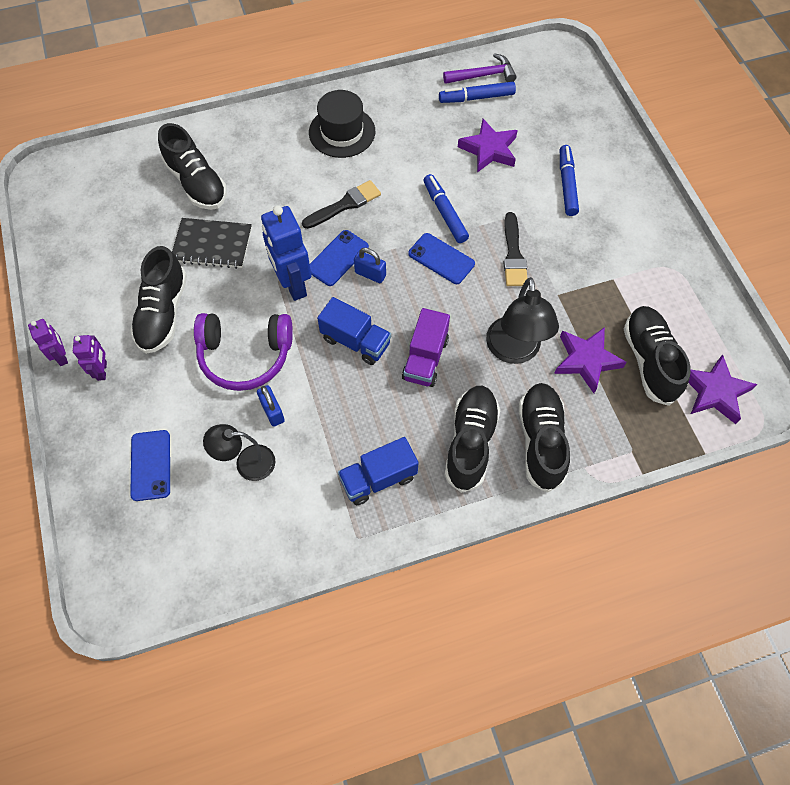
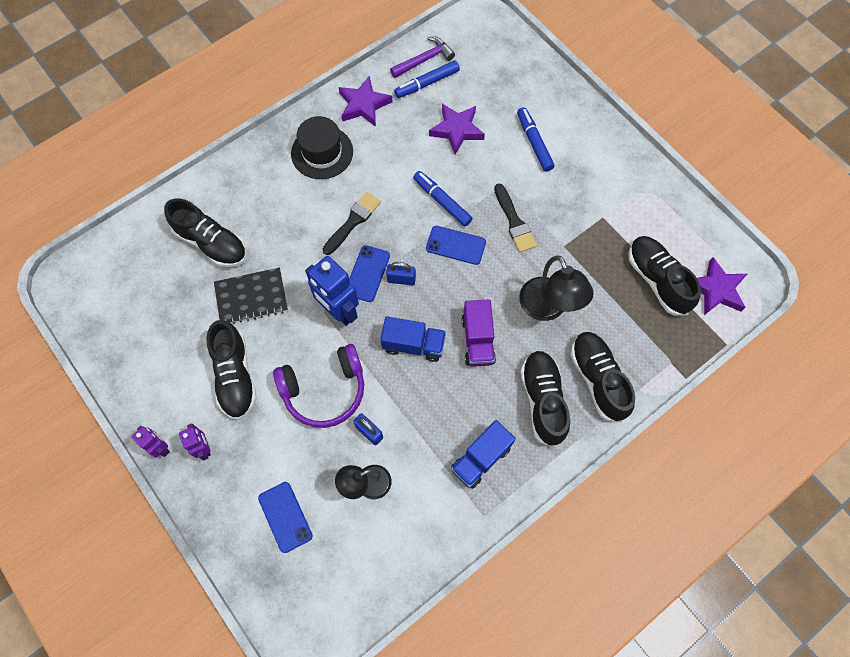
camera: 20 degrees left, 5 degrees up
(586, 360) = (607, 297): purple star -> purple star (364, 105)

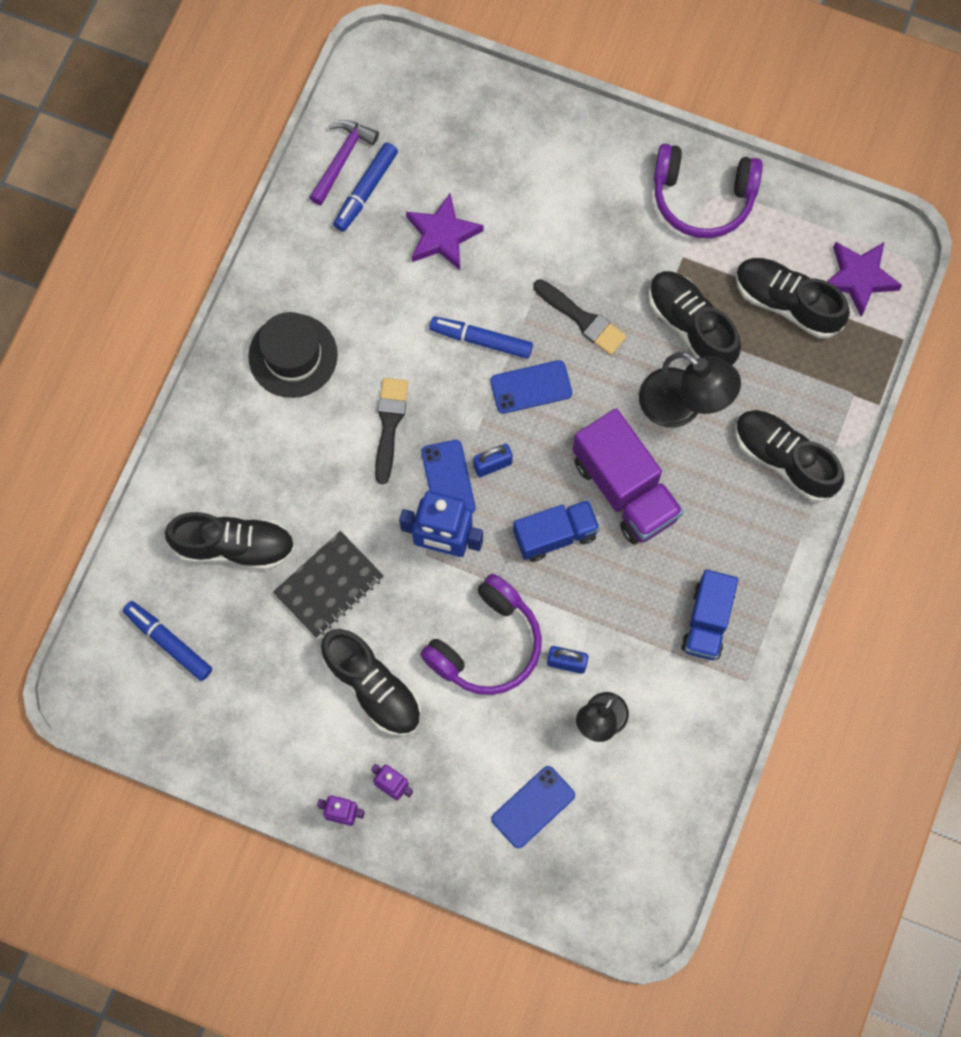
camera: 30 degrees left, 5 degrees up
(285, 517) = (533, 807): blue phone -> blue phone turned 75 degrees counterclockwise
(364, 105) = (304, 263): purple star -> none
(478, 340) = (625, 489): purple truck -> purple truck, size x1.51
(534, 142) = (547, 202): blue marker -> blue marker (168, 642)
(543, 400) = (737, 518): black shoe -> black shoe (691, 326)
(637, 188) = (702, 197): none -> purple headphones

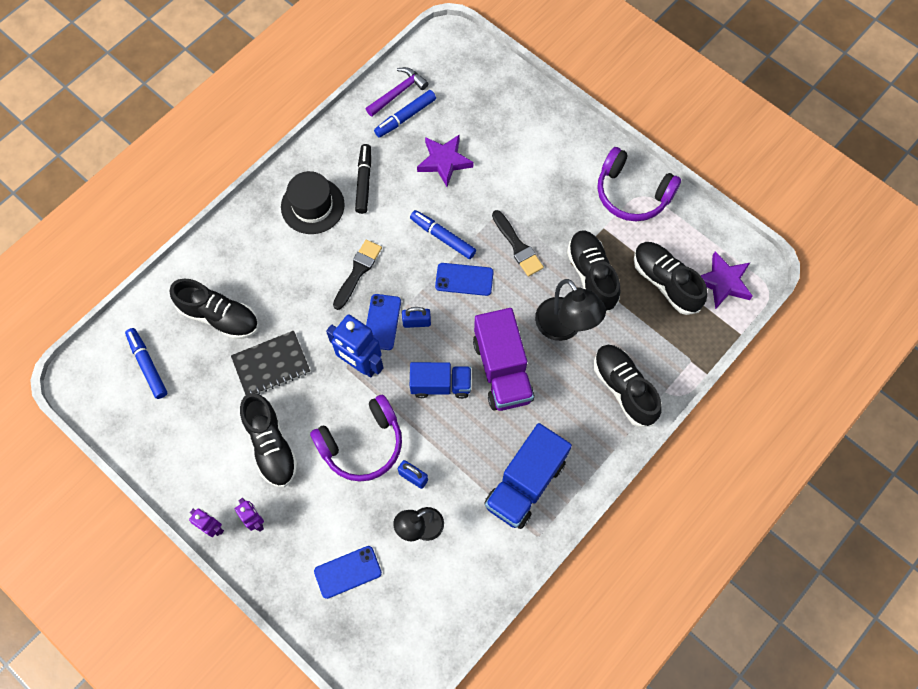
camera: 20 degrees right, 5 degrees down
(347, 299) = (364, 181): none -> black marker
(707, 621) = (525, 483): blue truck -> blue truck, size x1.51

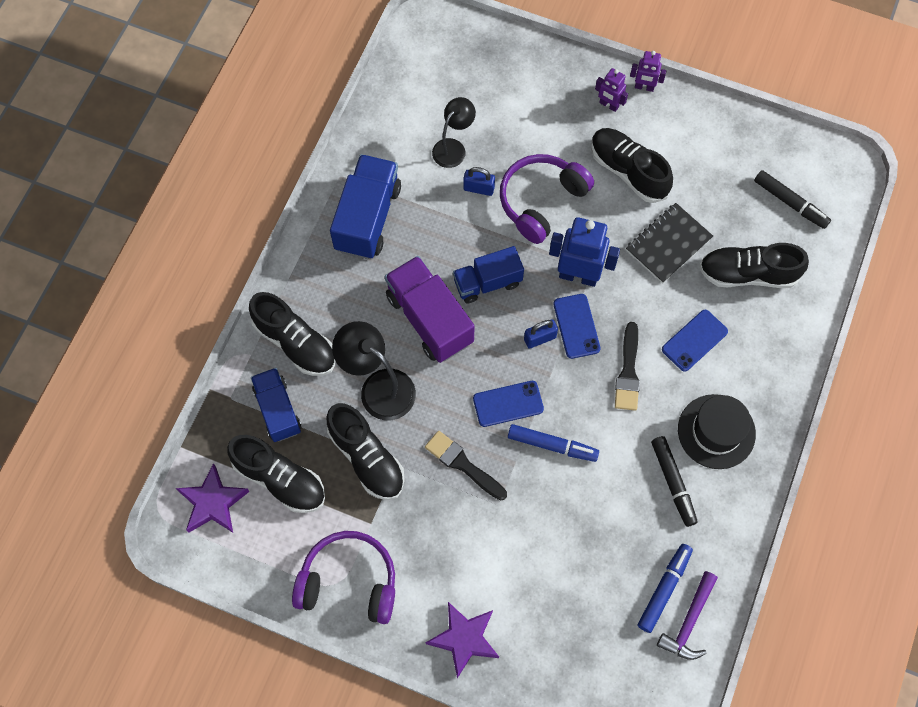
camera: 160 degrees right, 0 degrees up
(148, 365) = (790, 203): blue marker -> black marker
(348, 572) = (504, 92): blue phone -> blue phone (694, 340)
(444, 161) = (590, 544): purple star -> purple star (464, 639)
(653, 337) = (278, 410): none -> blue truck

